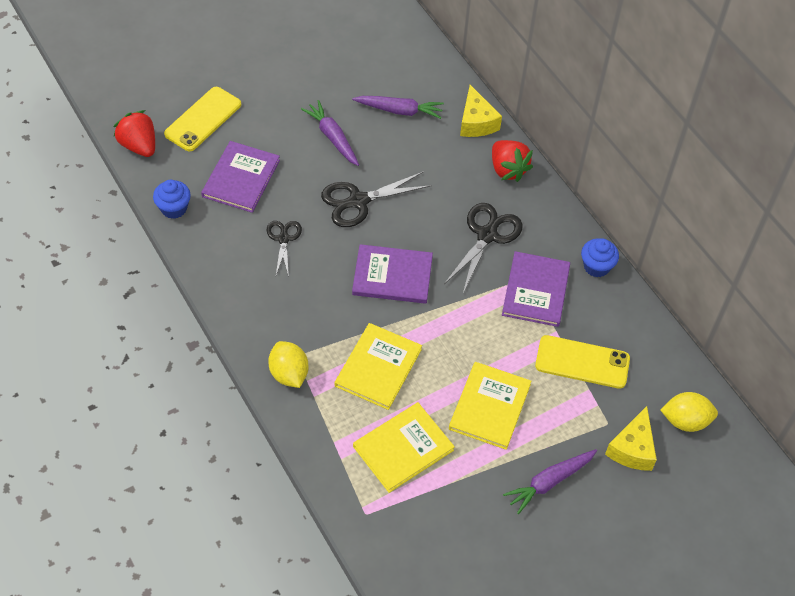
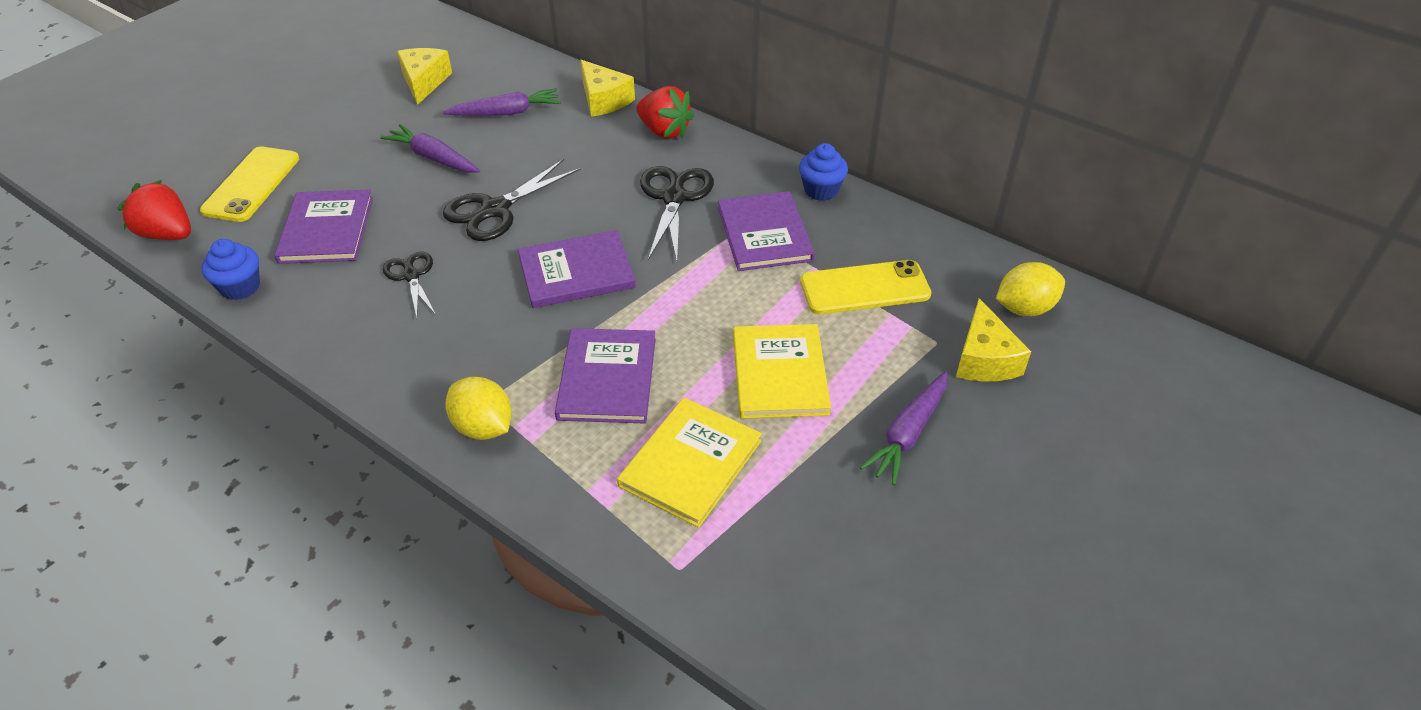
camera: 20 degrees left, 10 degrees down
(351, 58) = (424, 82): none -> yellow cheese
(378, 367) = (607, 378): yellow book -> purple book

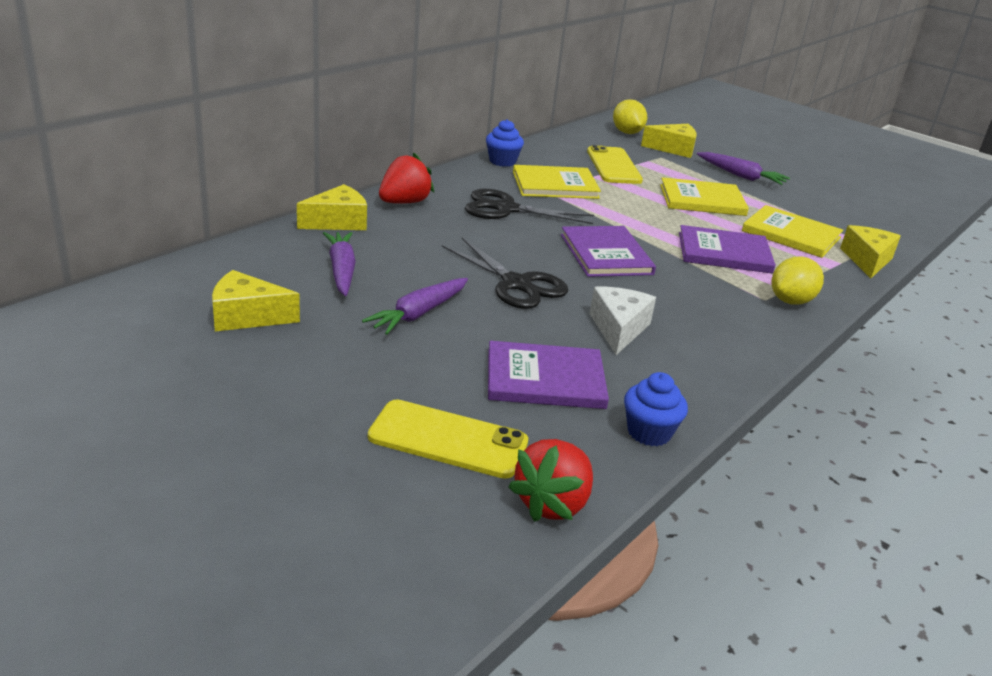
camera: 90 degrees left, 15 degrees down
(411, 276) = (618, 329): black scissors -> white cheese
(622, 546) = (867, 260): none -> yellow cheese
(764, 234) = (555, 185): purple book -> yellow book

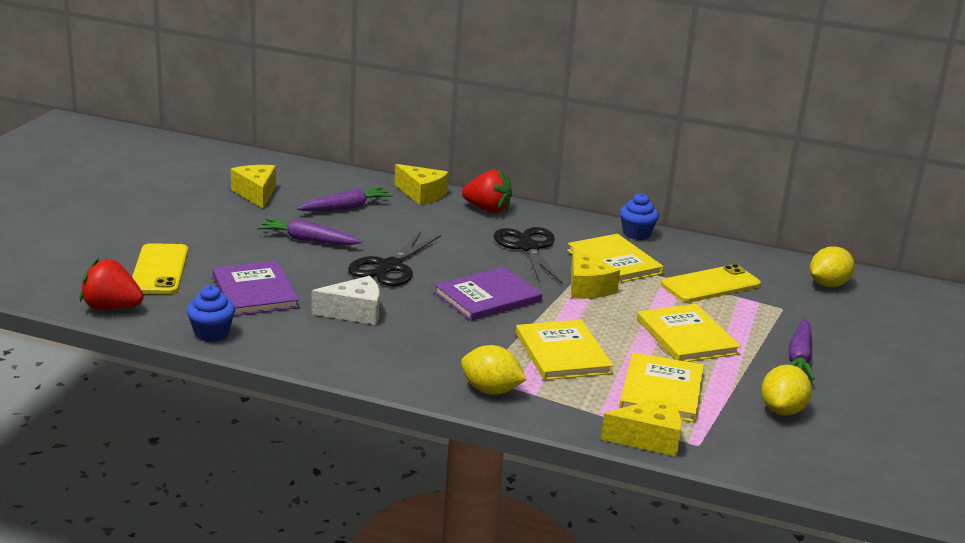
camera: 70 degrees right, 5 degrees down
(673, 149) = (821, 313): yellow cheese -> yellow cheese (587, 287)
(724, 253) = (562, 353): purple book -> yellow book
(820, 205) = (782, 410): none -> yellow lemon

